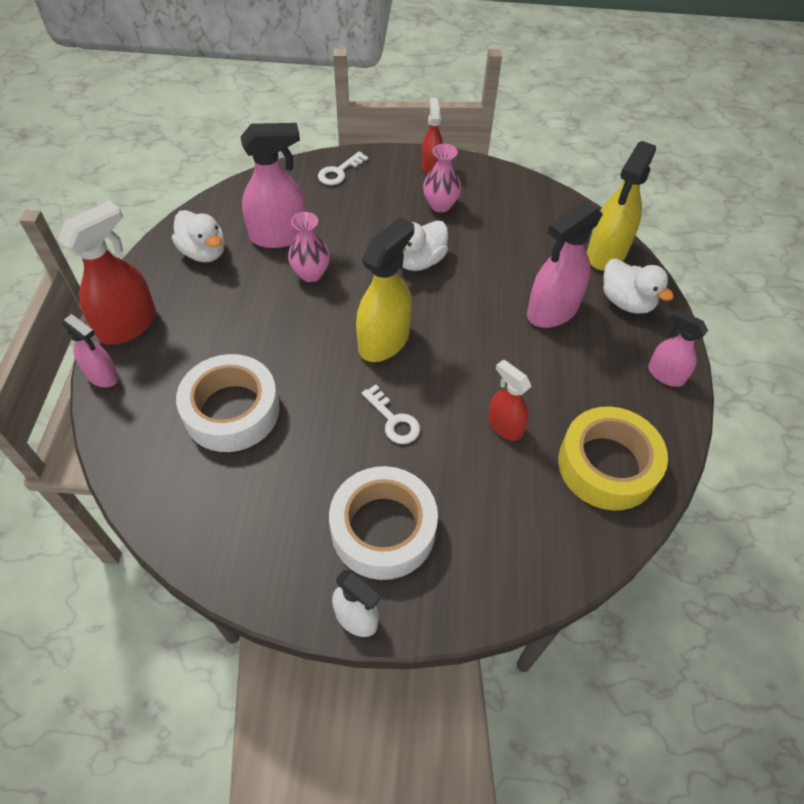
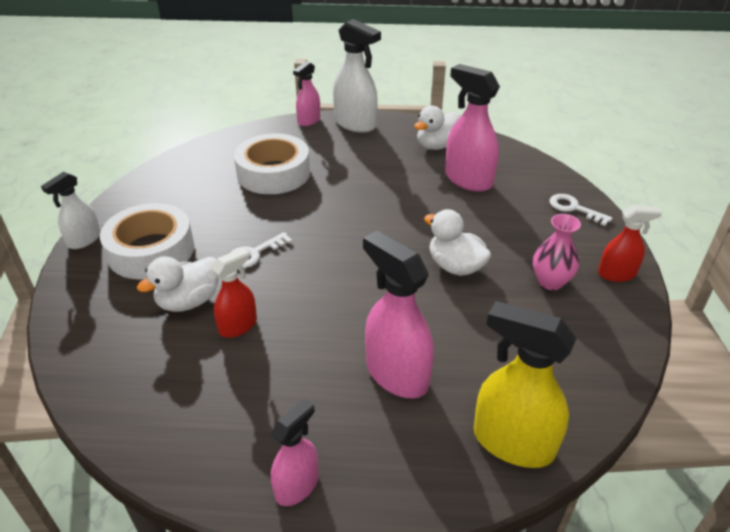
camera: 90 degrees right, 15 degrees down
(128, 325) = (355, 124): red spray bottle -> white spray bottle
(279, 236) = (468, 180): pink spray bottle -> pink spray bottle turned 150 degrees clockwise
(311, 274) = (423, 200): pink vase -> none
(384, 341) = (345, 245): yellow spray bottle -> none
(607, 465) = (176, 406): yellow tape -> none
(626, 302) = (422, 456): white duck -> white duck (189, 301)

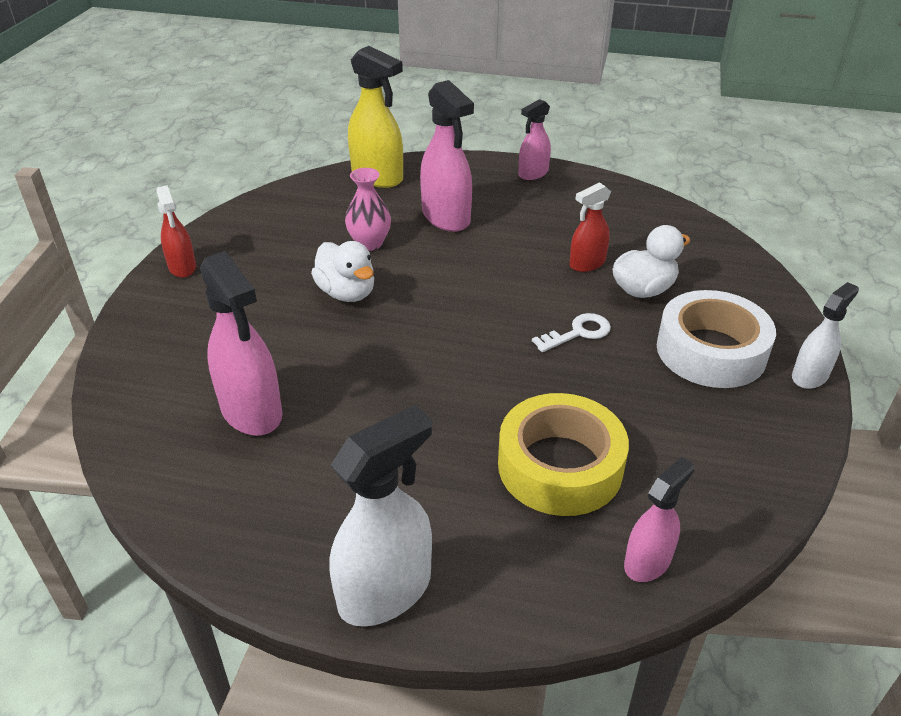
camera: 170 degrees left, 0 degrees up
(273, 173) = (560, 466): white tape -> yellow tape
(309, 120) = (486, 619): pink spray bottle -> pink spray bottle (647, 561)
(355, 124) = (385, 590): white spray bottle -> white spray bottle turned 90 degrees clockwise
(437, 145) = (254, 497): white duck -> none
(550, 282) = (257, 268): pink vase -> pink vase (369, 243)
(574, 208) = (146, 346): white key -> none
(616, 274) = (182, 267): red spray bottle -> red spray bottle turned 120 degrees counterclockwise

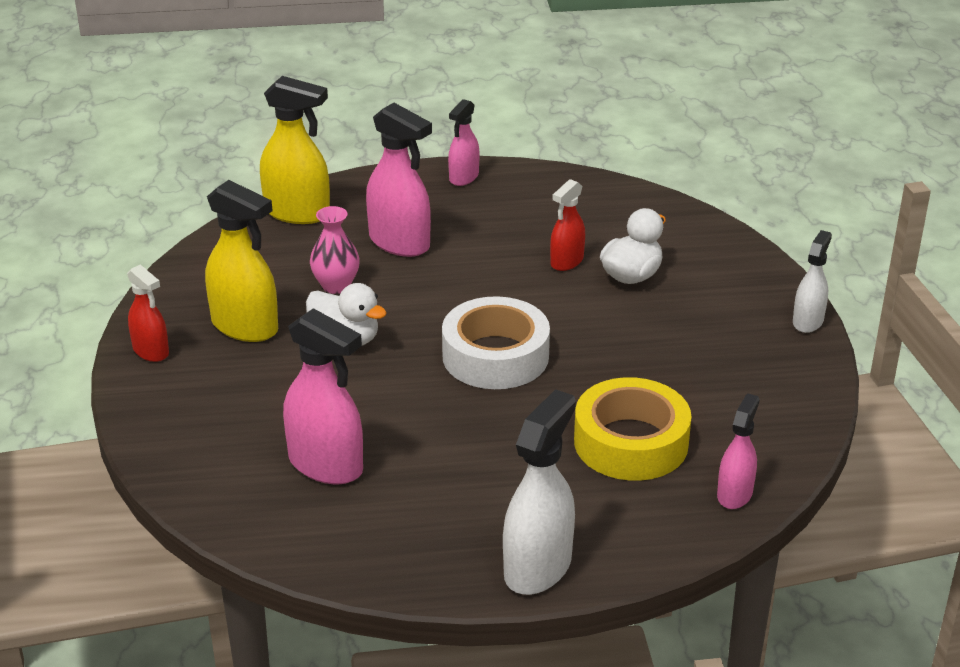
camera: 20 degrees left, 5 degrees down
(272, 263) = (245, 326): none -> yellow spray bottle
(578, 333) = (591, 328): white key -> none
(711, 351) = (716, 318): white tape -> white tape (495, 356)

